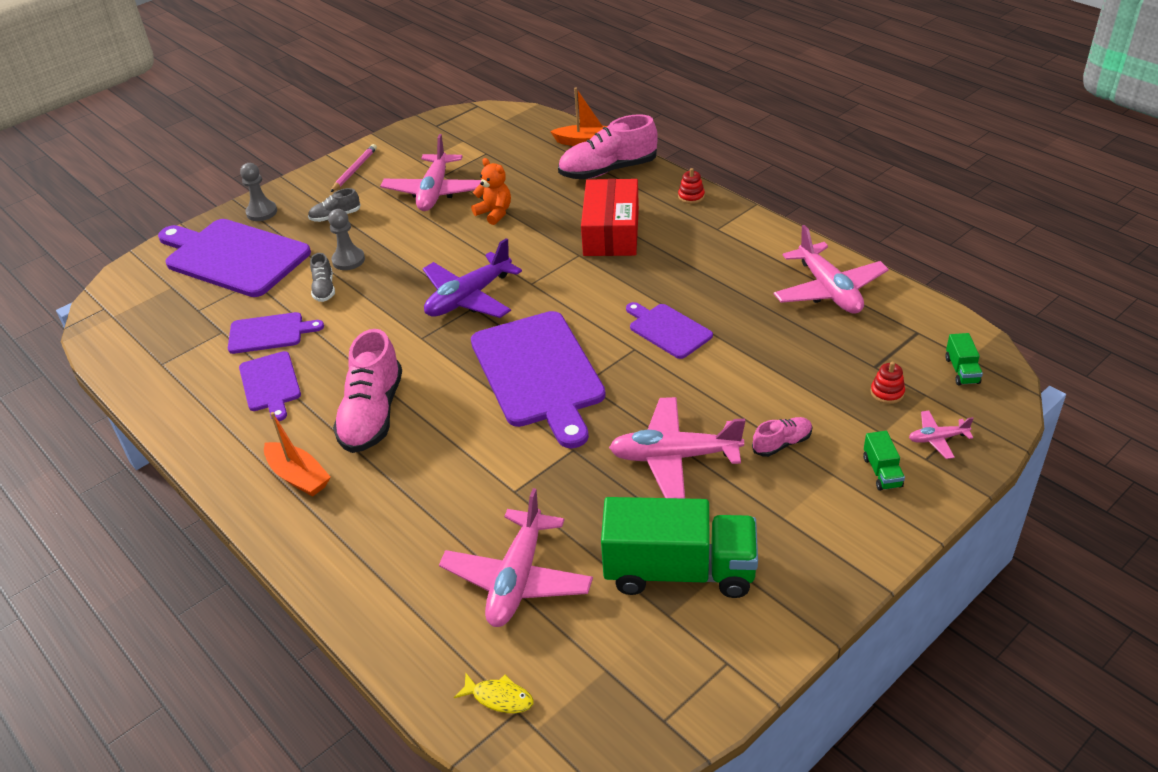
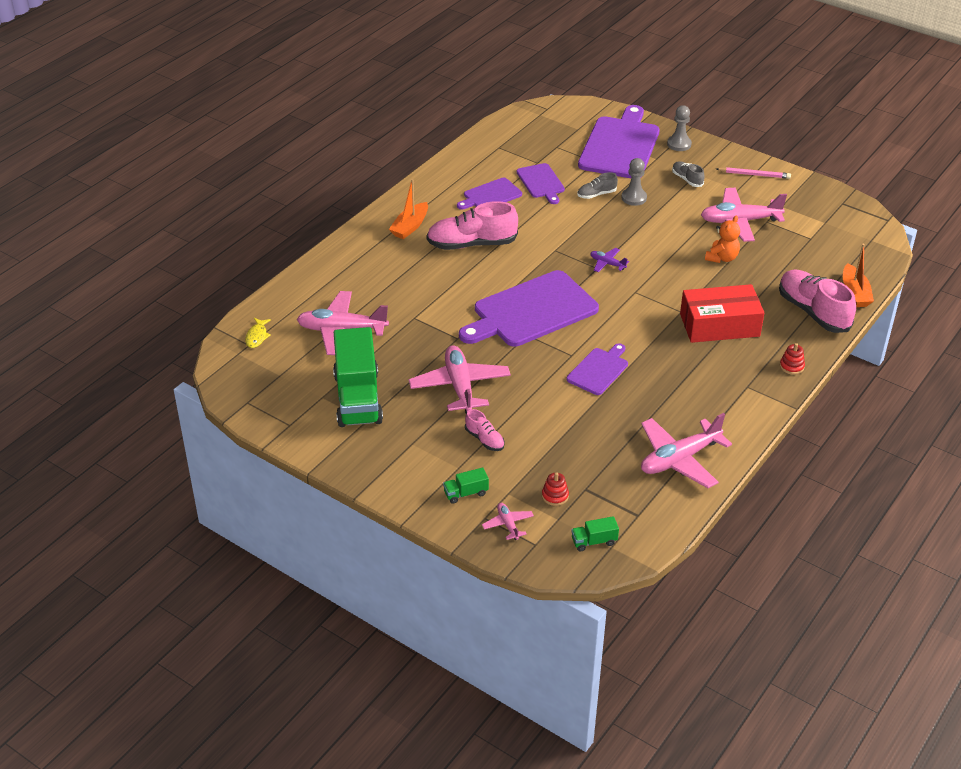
camera: 75 degrees right, 0 degrees up
(469, 298) = (607, 264): purple plane -> purple plane, size x0.47

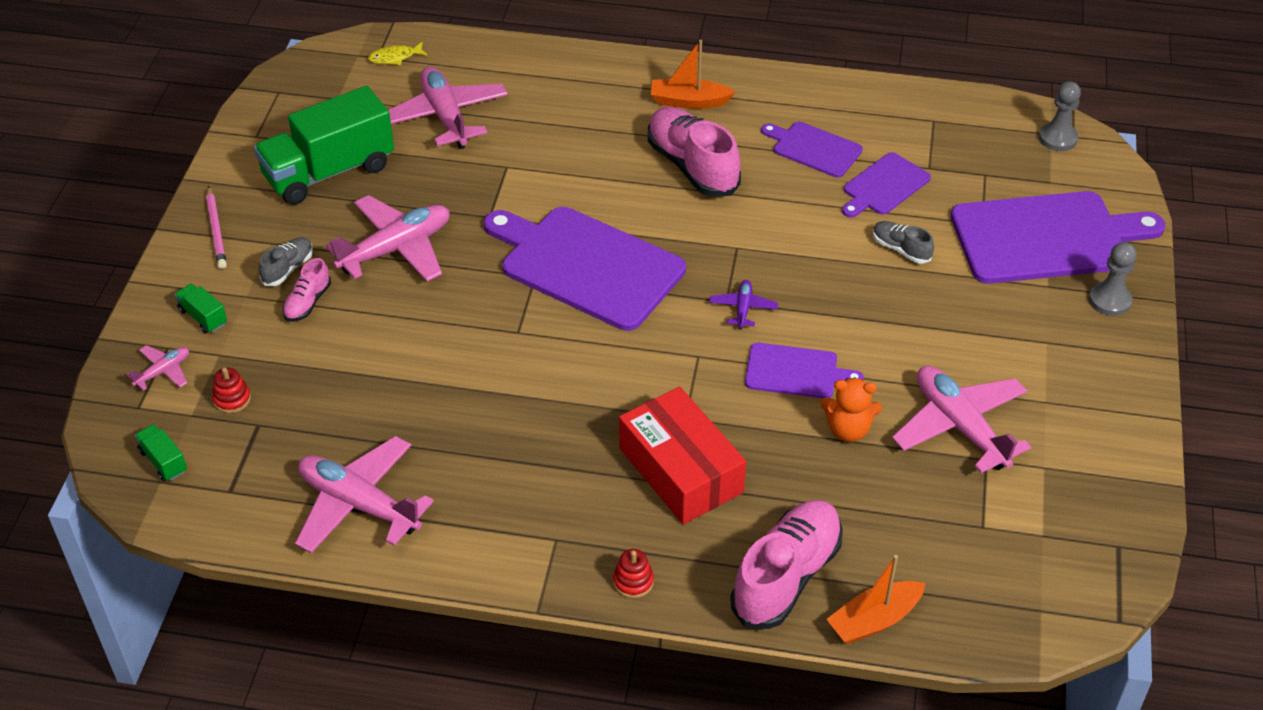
camera: 65 degrees right, 5 degrees up
(599, 370) = (501, 368): purple cutting board -> purple cutting board (796, 372)
(634, 198) = (924, 290): grey pawn -> grey pawn (1058, 138)
(687, 179) = (1021, 335): grey shoe -> grey shoe (288, 269)
(754, 175) = (1104, 411): pink pencil -> pink pencil (216, 230)

